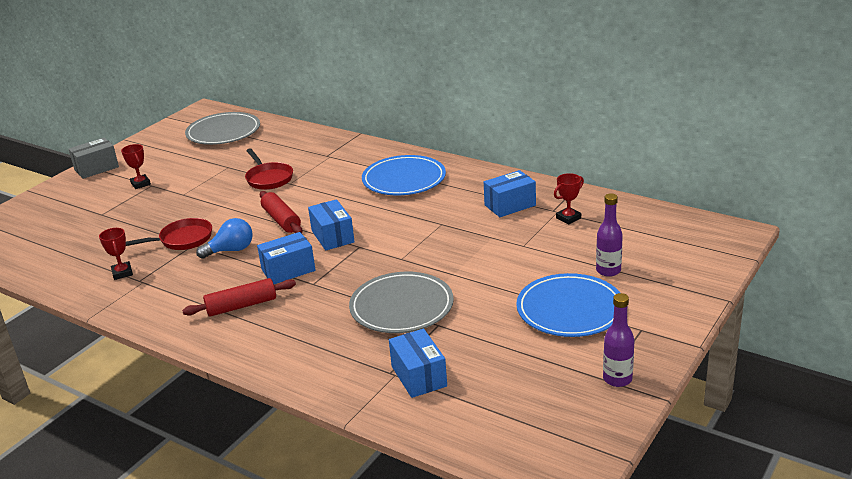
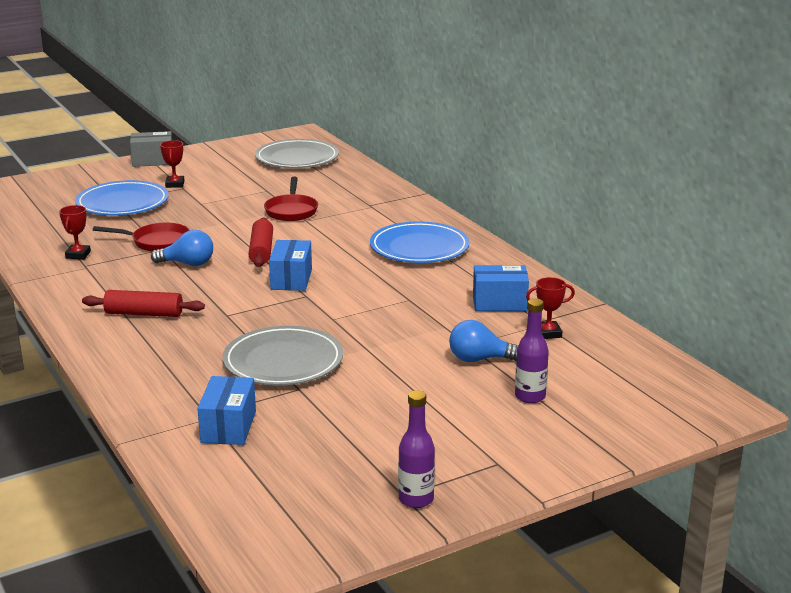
camera: 25 degrees right, 5 degrees down
(288, 270) = (218, 296): blue box -> none
(543, 254) = (479, 359): none -> blue light bulb
(570, 309) = (445, 419): blue plate -> blue plate (122, 203)

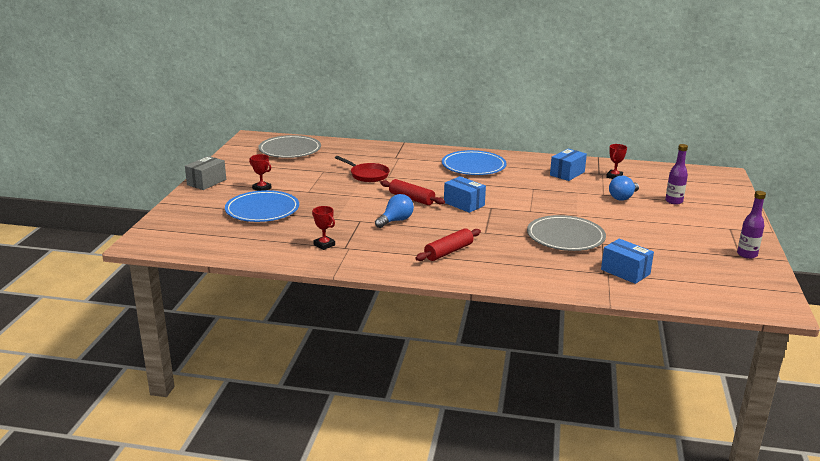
camera: 50 degrees left, 0 degrees up
(157, 242) = (347, 219): red pan -> none

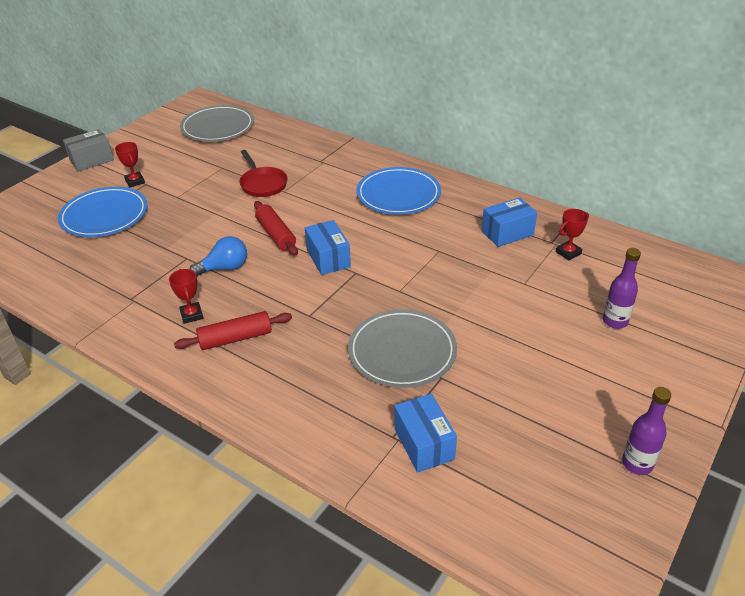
camera: 25 degrees right, 15 degrees up
(324, 245) = (113, 288): red trophy -> red trophy (191, 315)
(623, 197) = (546, 296): blue light bulb -> none

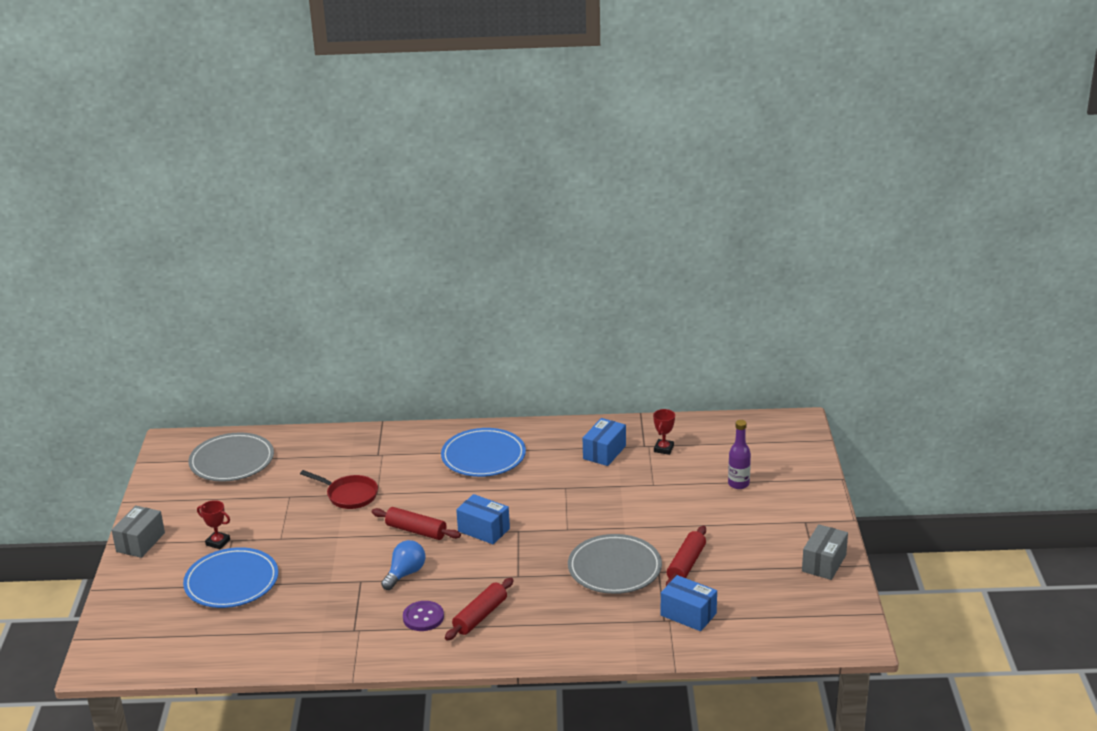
camera: 35 degrees left, 10 degrees down
(191, 315) = (423, 617): red trophy -> purple button
(477, 384) = (686, 564): none -> red rolling pin
(637, 463) = (824, 563): purple bottle -> grey box

